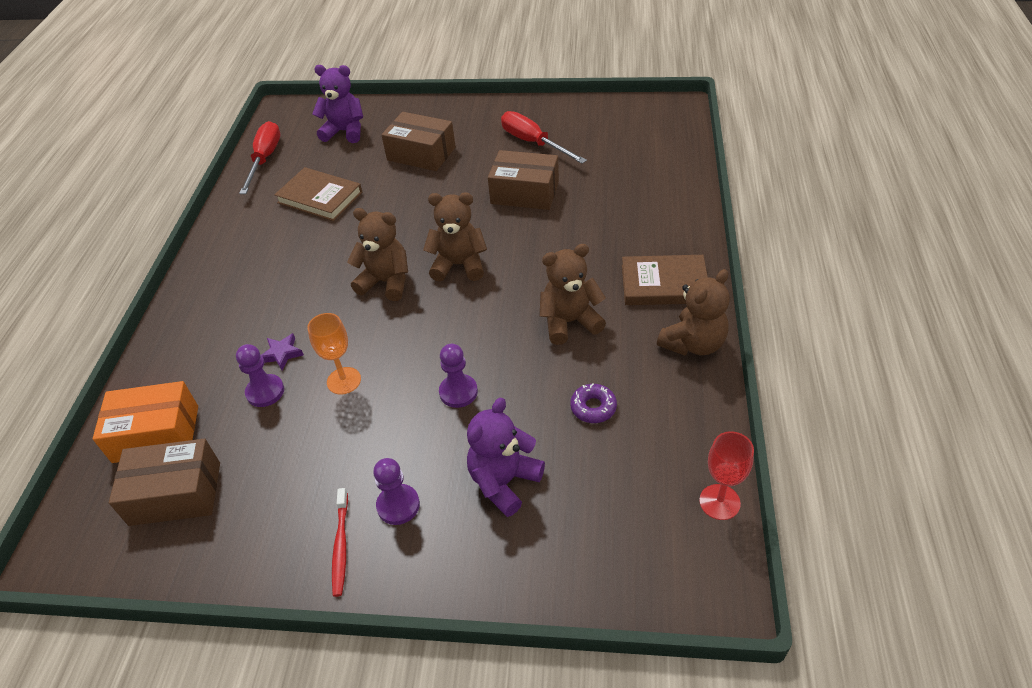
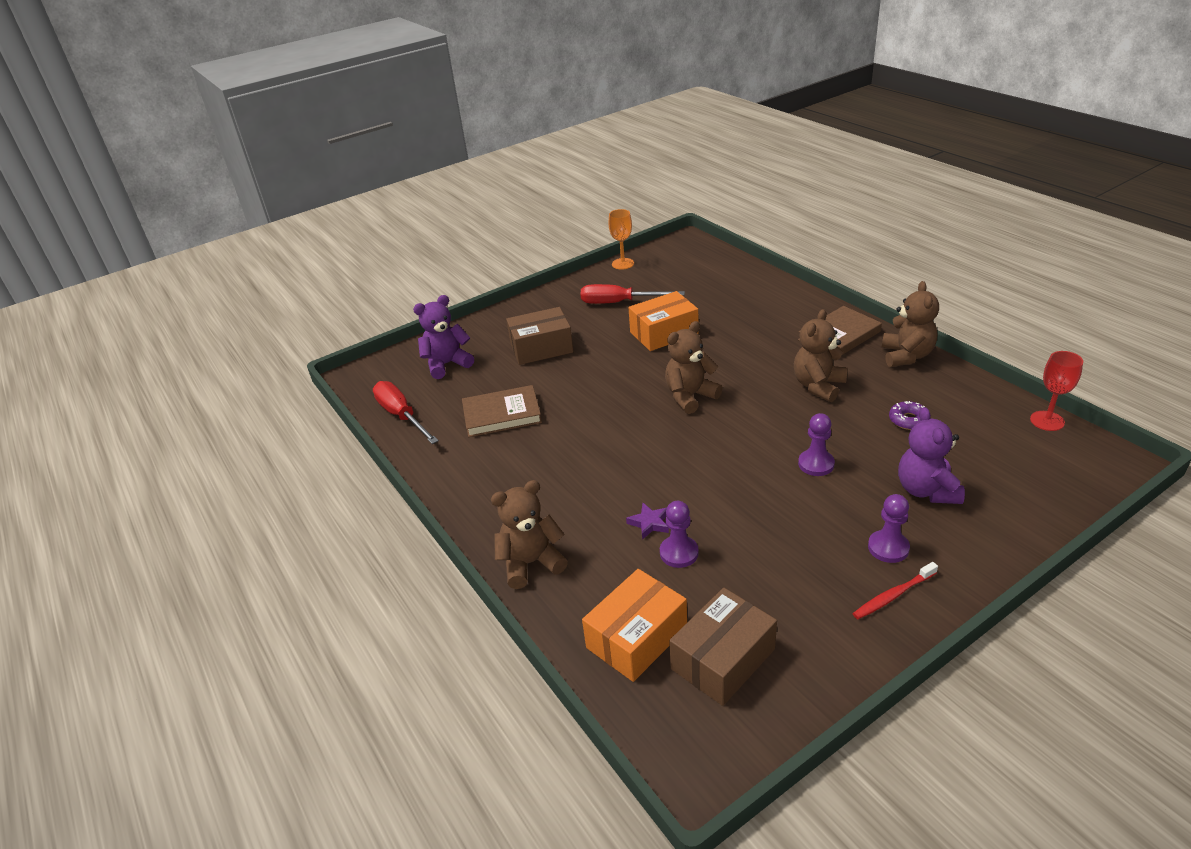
camera: 40 degrees left, 10 degrees down
(341, 546) = (893, 595): red toothbrush -> red toothbrush turned 105 degrees clockwise
(344, 381) = (726, 508): orange goblet -> orange goblet (623, 264)
(386, 282) = (653, 435): brown teddy bear -> brown teddy bear (531, 563)
(525, 193) = (664, 333): brown box -> orange box

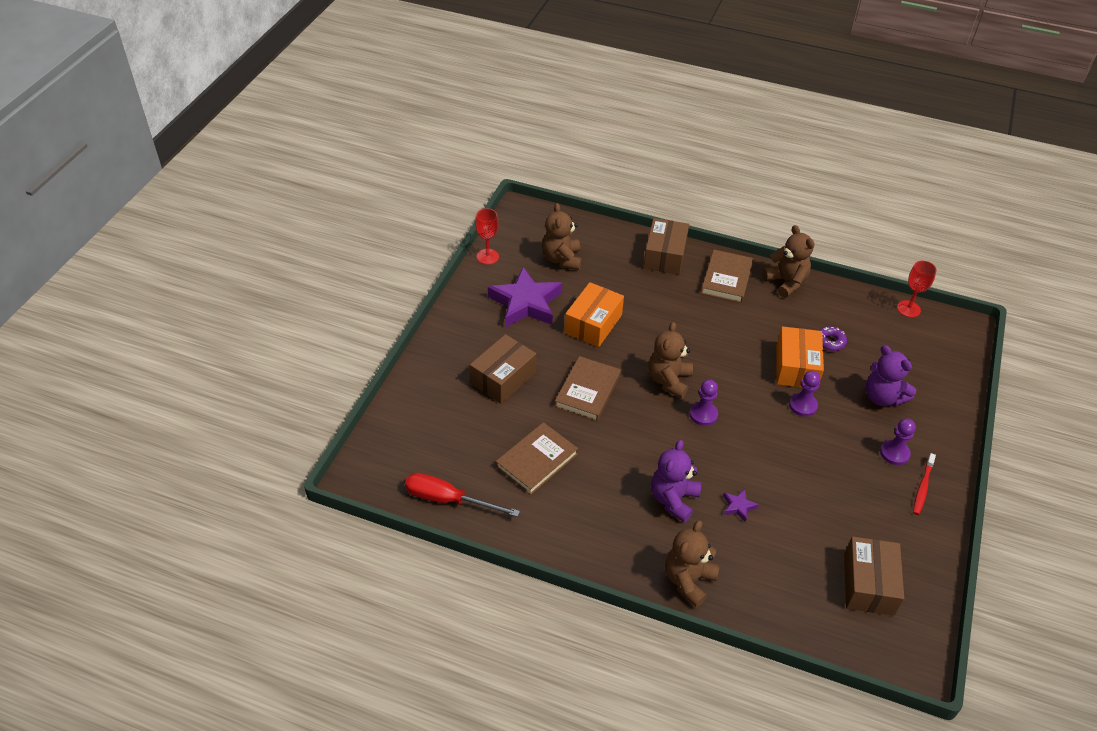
camera: 40 degrees left, 10 degrees up
(447, 364) = (433, 429): purple teddy bear -> purple teddy bear (673, 499)
(603, 380) = (587, 391): none -> brown book
(619, 302) = (526, 303): red screwdriver -> purple star
(623, 264) = (487, 256): orange goblet -> red goblet
(636, 637) = (807, 598): orange box -> orange box (796, 367)
(679, 553) = (778, 520): purple pawn -> purple pawn (703, 414)
(791, 302) = (665, 255): none -> brown box
(818, 386) = (750, 334): brown teddy bear -> brown teddy bear (561, 259)

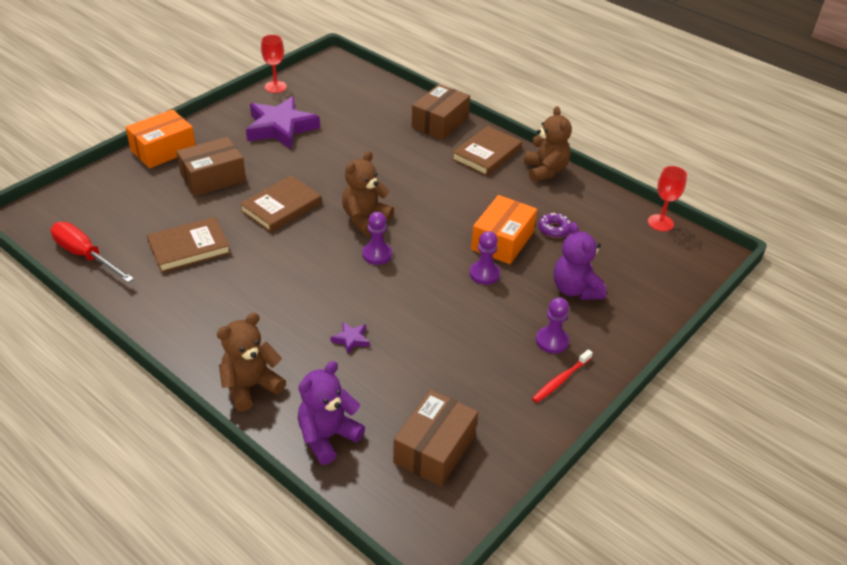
camera: 20 degrees right, 5 degrees down
(561, 259) = (340, 103): brown teddy bear -> none
(593, 324) = (329, 158): orange box -> orange box (163, 150)
(673, 499) = (291, 315): purple teddy bear -> purple teddy bear (327, 437)

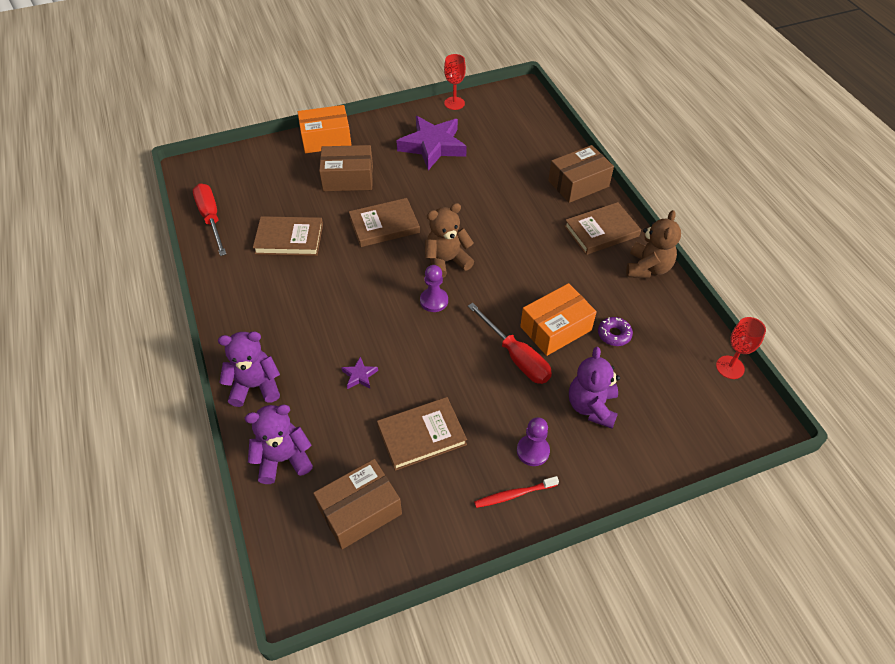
camera: 30 degrees right, 10 degrees up
(250, 386) = (255, 386): brown teddy bear -> purple teddy bear
(446, 366) = (421, 435): none -> brown book
(484, 274) = (516, 356): purple pawn -> red screwdriver

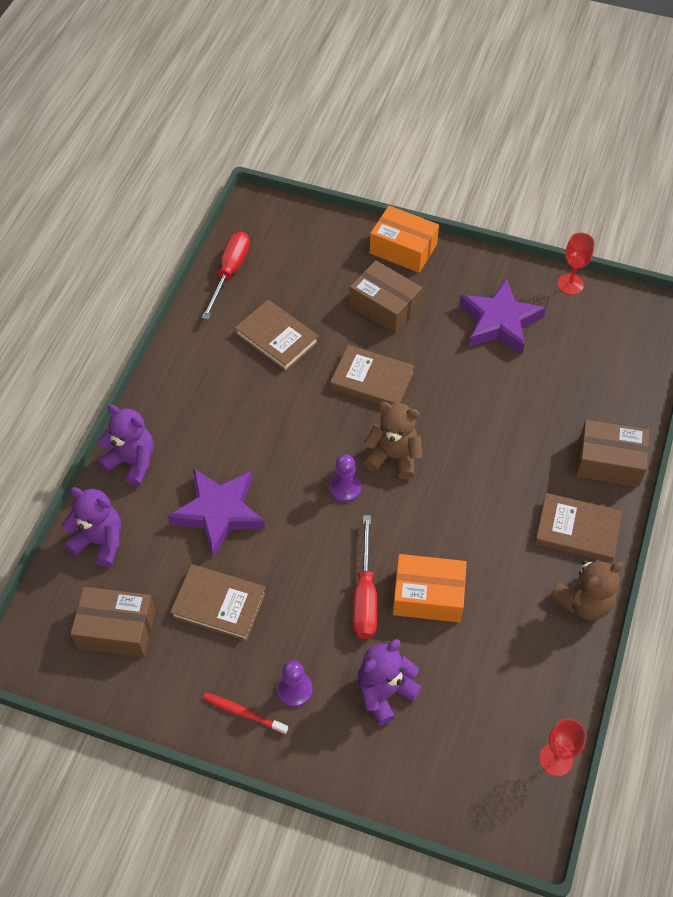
camera: 40 degrees right, 5 degrees up
(359, 375) = (219, 513): purple star -> purple star, size x2.44
(614, 334) = (477, 642): purple donut -> none

